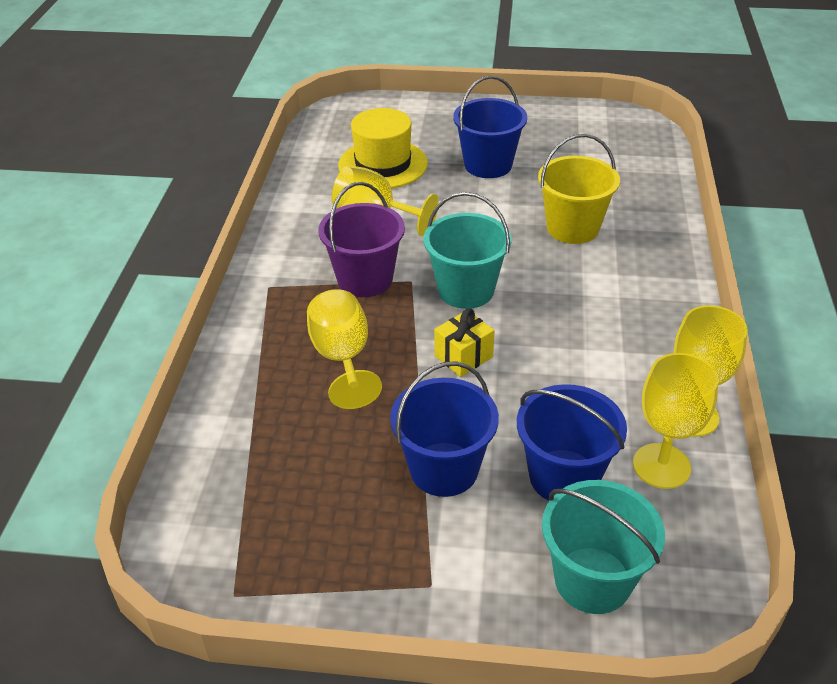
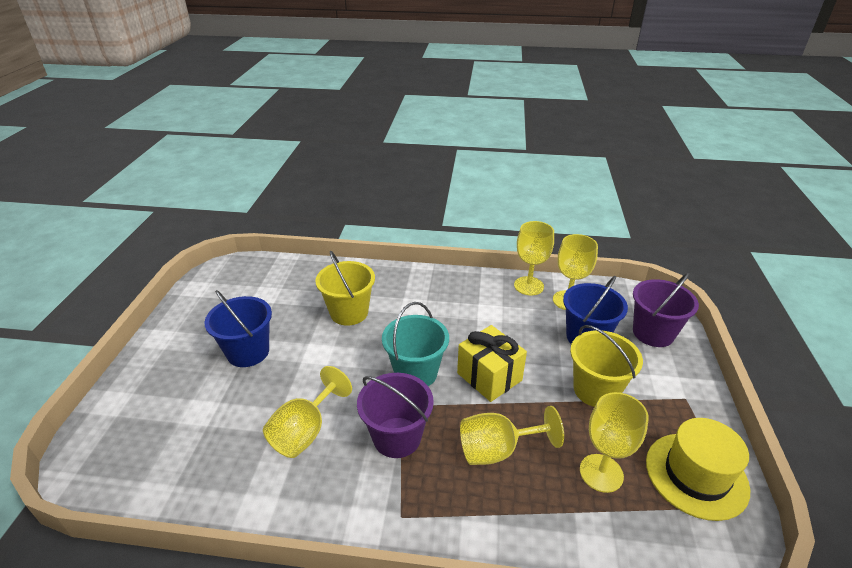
camera: 90 degrees left, 5 degrees down
(301, 450) = (601, 473): none -> yellow goblet
(383, 164) = (216, 426): yellow hat -> yellow hat (696, 475)
(444, 469) = (596, 390): blue bucket -> yellow bucket
(463, 356) = (489, 377): yellow gift -> yellow gift, size x1.56
(592, 580) = (653, 333): turquoise bucket -> purple bucket

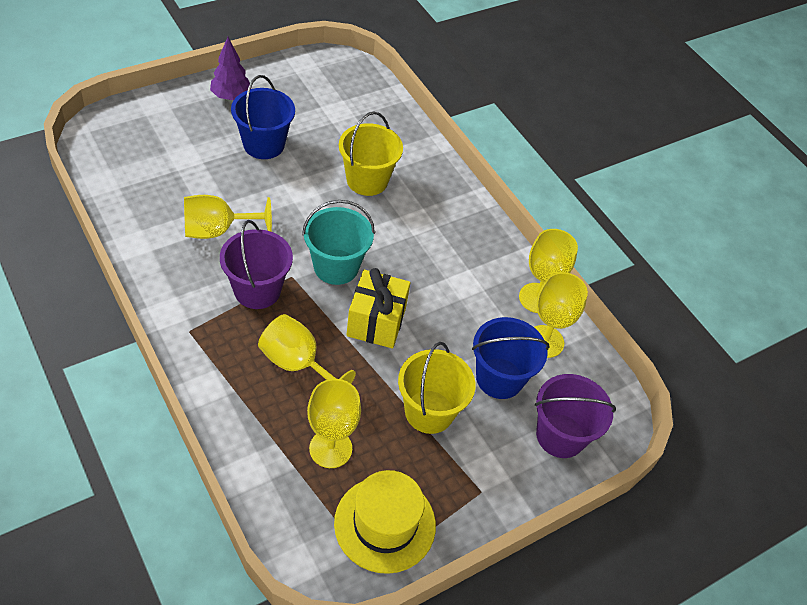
camera: 45 degrees right, 15 degrees up
(173, 346) = (231, 96): none -> purple tree

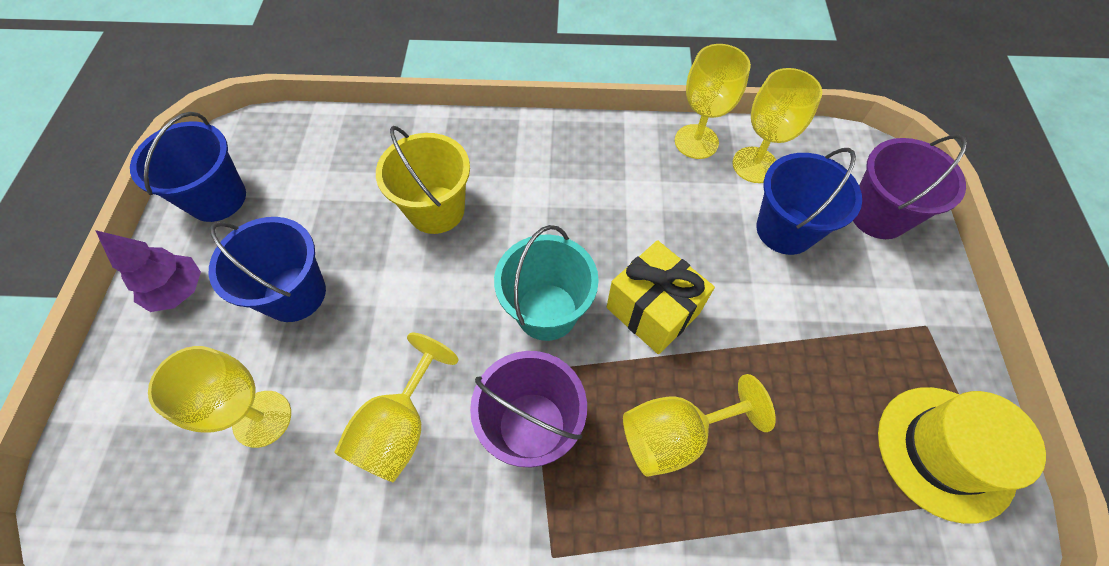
camera: 50 degrees left, 10 degrees up
(298, 78) = (217, 198): none -> blue bucket
(330, 448) = (818, 460): yellow goblet -> yellow goblet (262, 418)
(429, 411) = (803, 321): yellow bucket -> none

